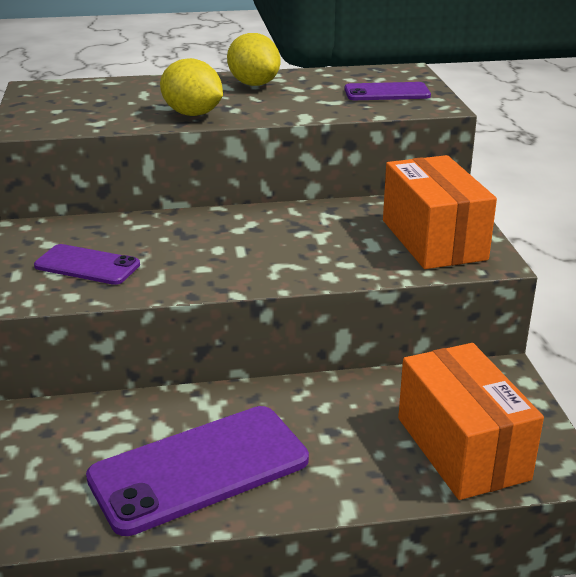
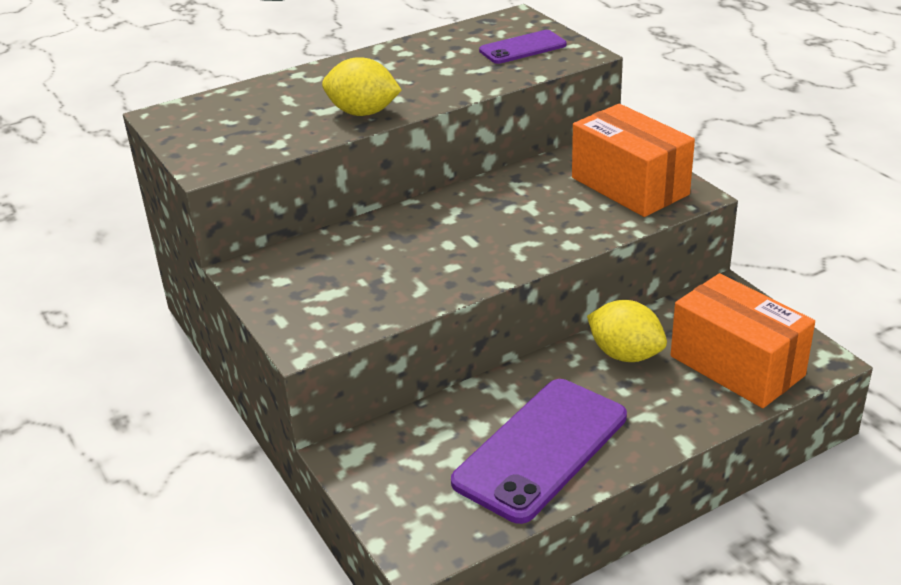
camera: 20 degrees left, 5 degrees up
(87, 265) = (341, 292): purple phone -> none
(254, 84) = (387, 64): yellow lemon -> yellow lemon (625, 354)

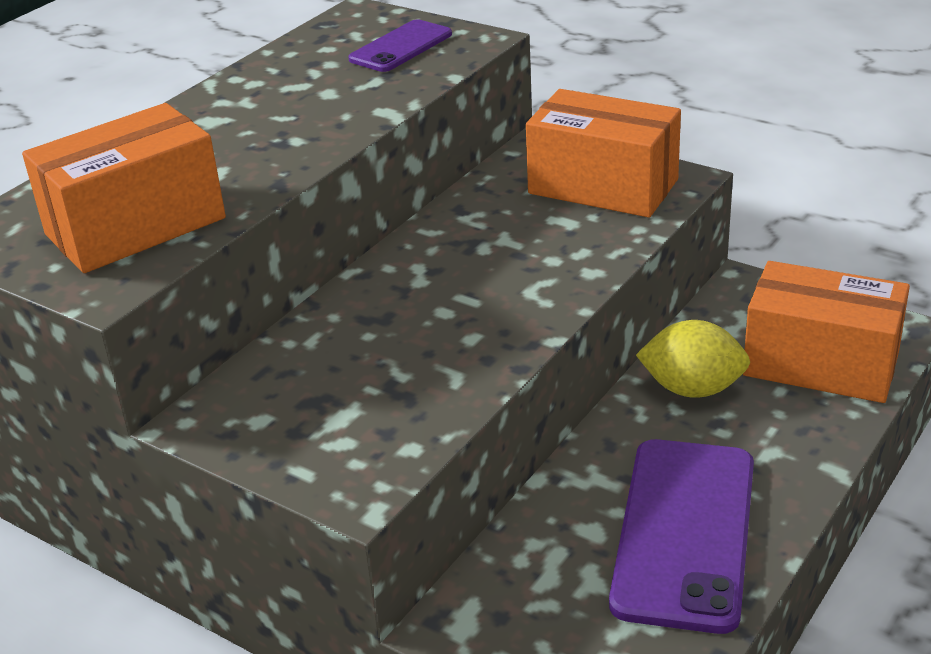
camera: 25 degrees left, 0 degrees up
(255, 131) = (135, 226): none -> orange box
(363, 113) = (266, 168): yellow lemon -> none

